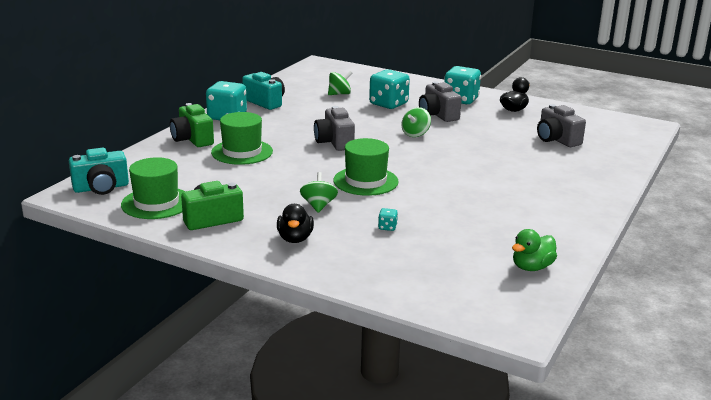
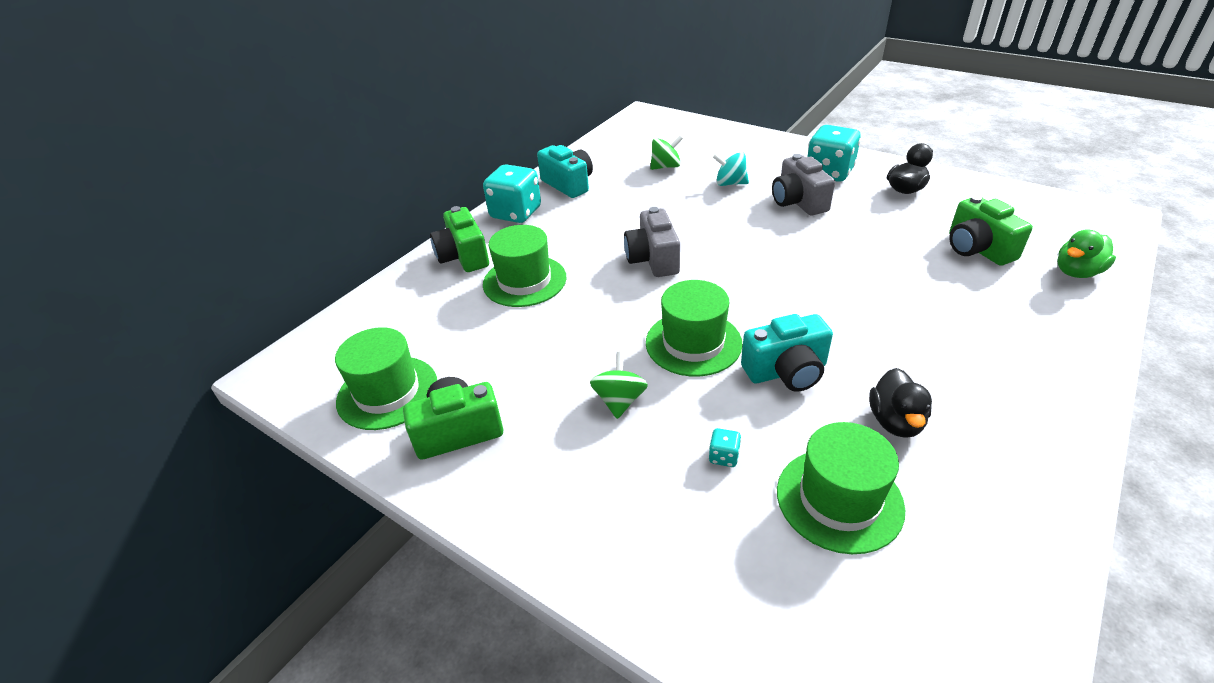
camera: 10 degrees right, 15 degrees up
(101, 188) = (321, 358): turquoise camera -> turquoise camera (786, 371)
(295, 239) = (576, 484): black duck -> black duck (895, 422)
(388, 104) = (730, 183): turquoise dice -> turquoise spinning top
(415, 134) = (767, 240): green spinning top -> none
(456, 242) = (839, 499): none -> green hat
(532, 267) = (979, 579): green duck -> green duck (1077, 272)
(556, 140) = (977, 249): grey camera -> green camera

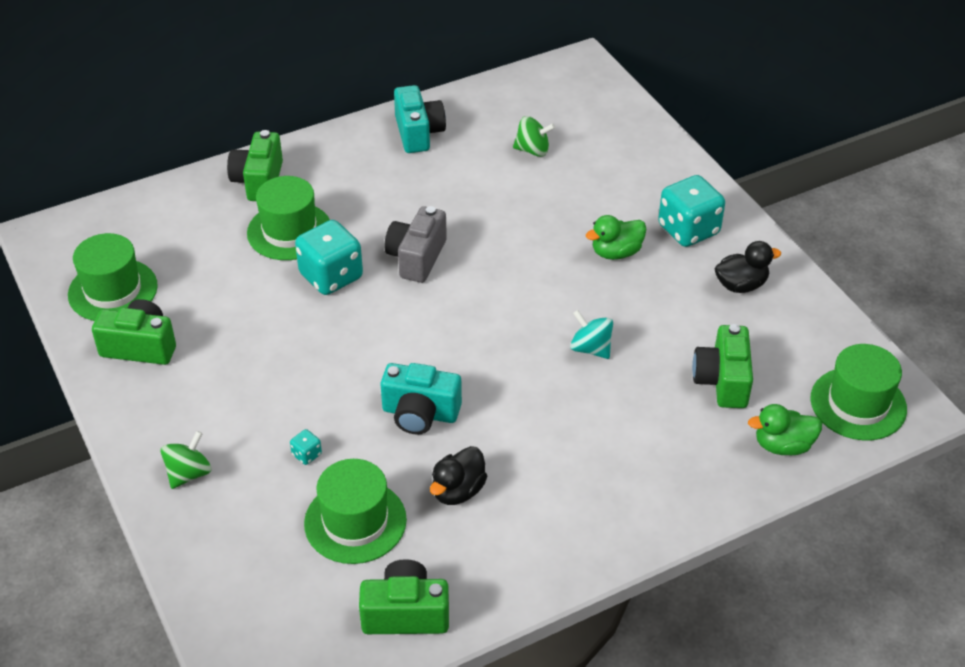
camera: 25 degrees right, 5 degrees up
(516, 213) = (341, 149): turquoise dice -> turquoise dice (331, 276)
(619, 400) = (272, 377): green spinning top -> green spinning top (189, 473)
(693, 343) = (372, 355): green hat -> green hat (858, 404)
(730, 183) = (574, 200): turquoise spinning top -> turquoise spinning top (591, 348)
(798, 202) = (616, 252): grey camera -> green duck
(995, 572) = (405, 613): none -> green camera

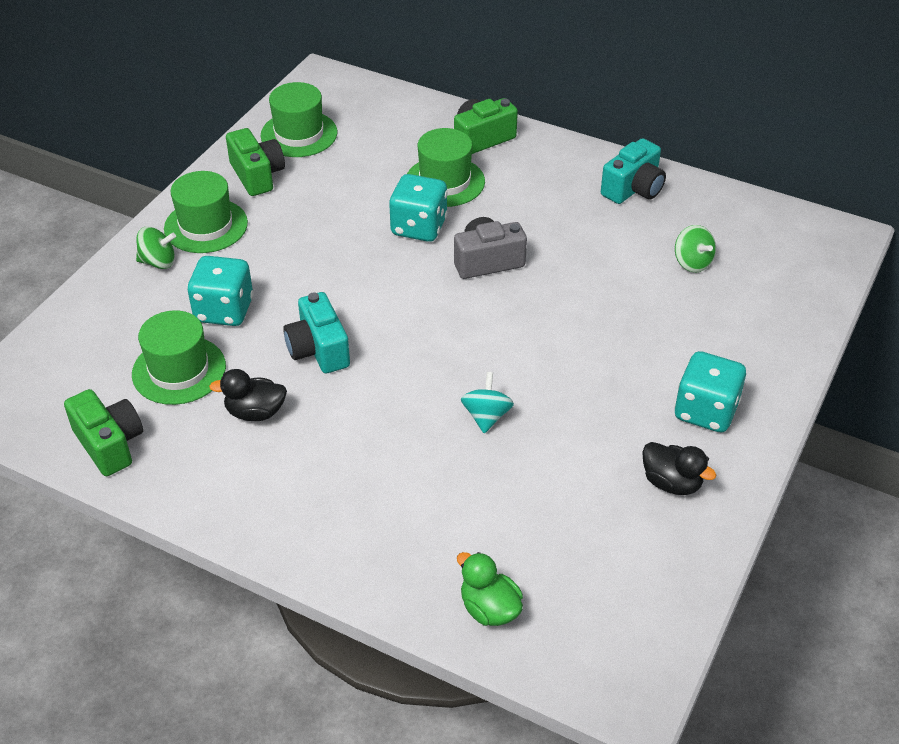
camera: 55 degrees right, 0 degrees up
(306, 454) = (224, 310): turquoise dice -> turquoise dice, size x2.40
(616, 252) = (622, 376): green duck -> none
(722, 381) = (532, 526): green camera -> none
(858, 404) = (598, 646): green hat -> green hat (206, 226)

